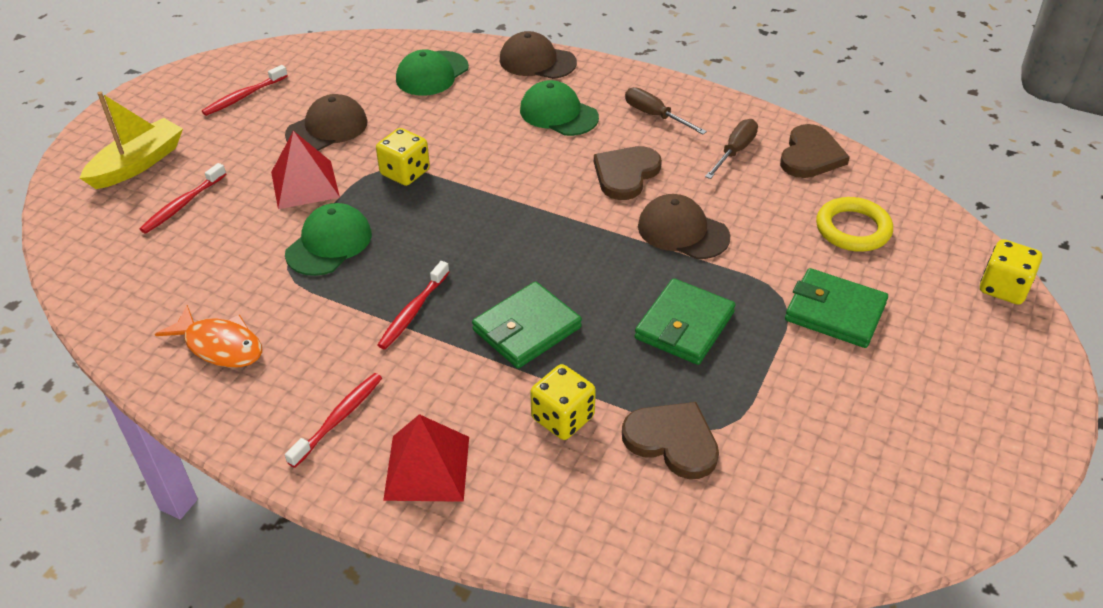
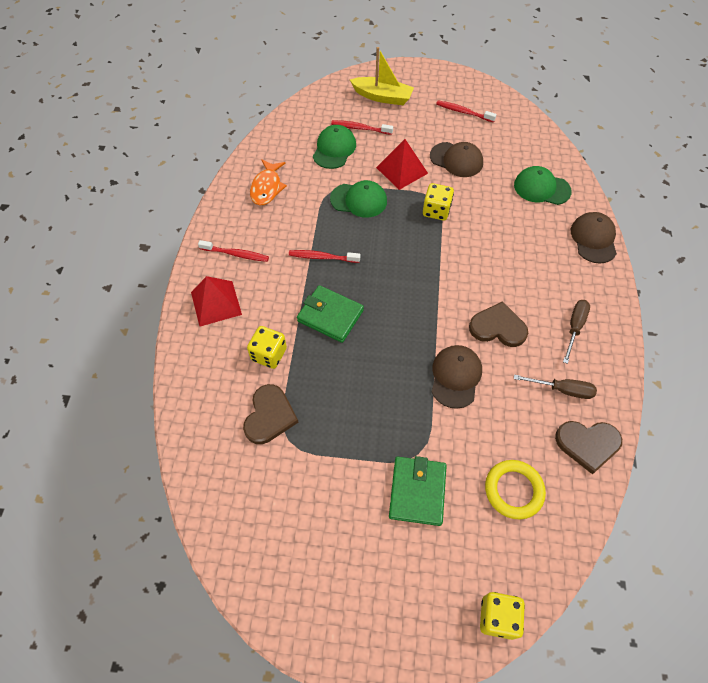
camera: 70 degrees right, 15 degrees up
(558, 114) = (541, 269): green cap -> green cap (334, 149)
(684, 325) = (366, 399): green wallet -> none

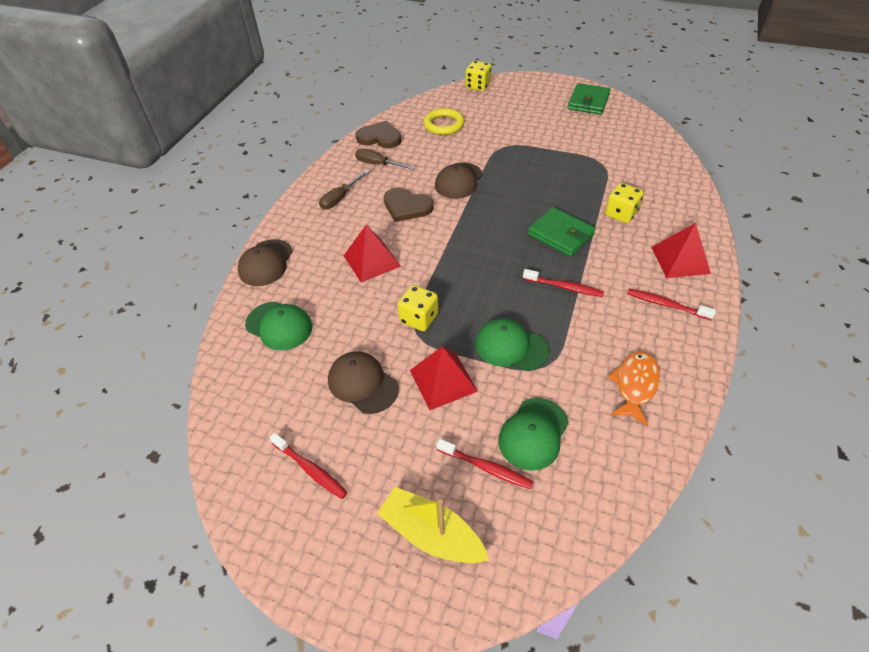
camera: 165 degrees left, 10 degrees down
(269, 416) = (617, 177): brown heart -> none
(417, 491) = (509, 131): green wallet -> green wallet (588, 102)
(500, 256) = (371, 261): none -> red pyramid

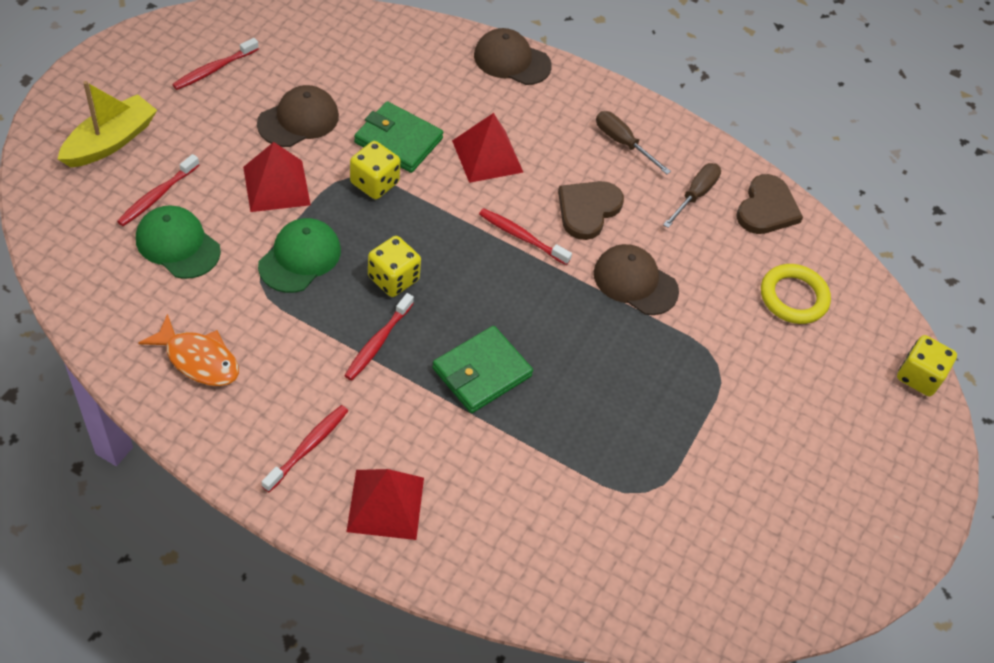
camera: 90 degrees right, 5 degrees up
(279, 326) = (405, 63): green cap -> none
(442, 233) = (521, 237): none -> red toothbrush
(588, 102) = (848, 543): green wallet -> green wallet (398, 140)
(621, 214) = (508, 467): yellow dice -> yellow dice (393, 279)

